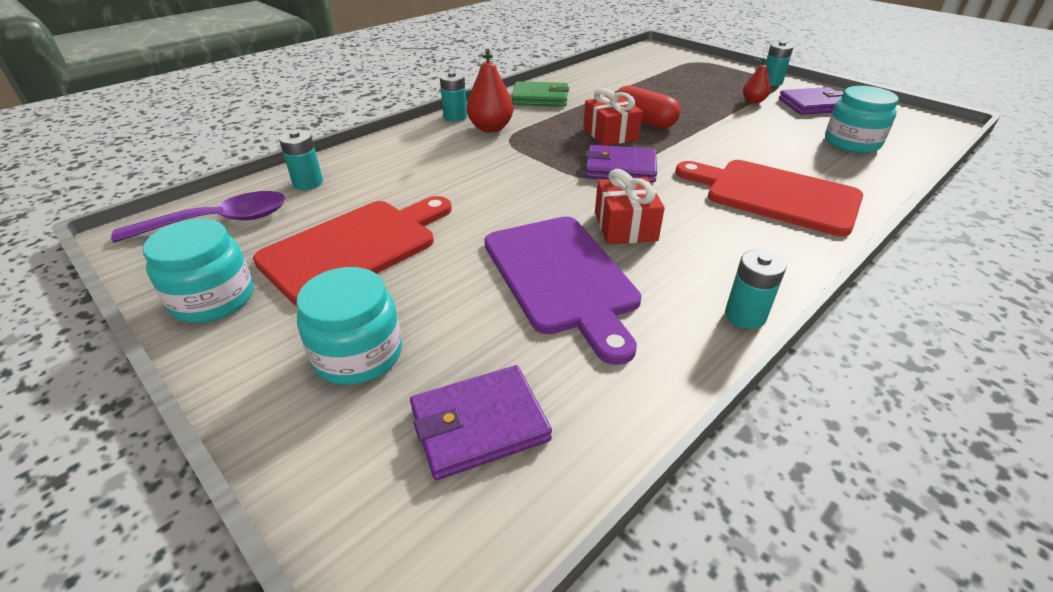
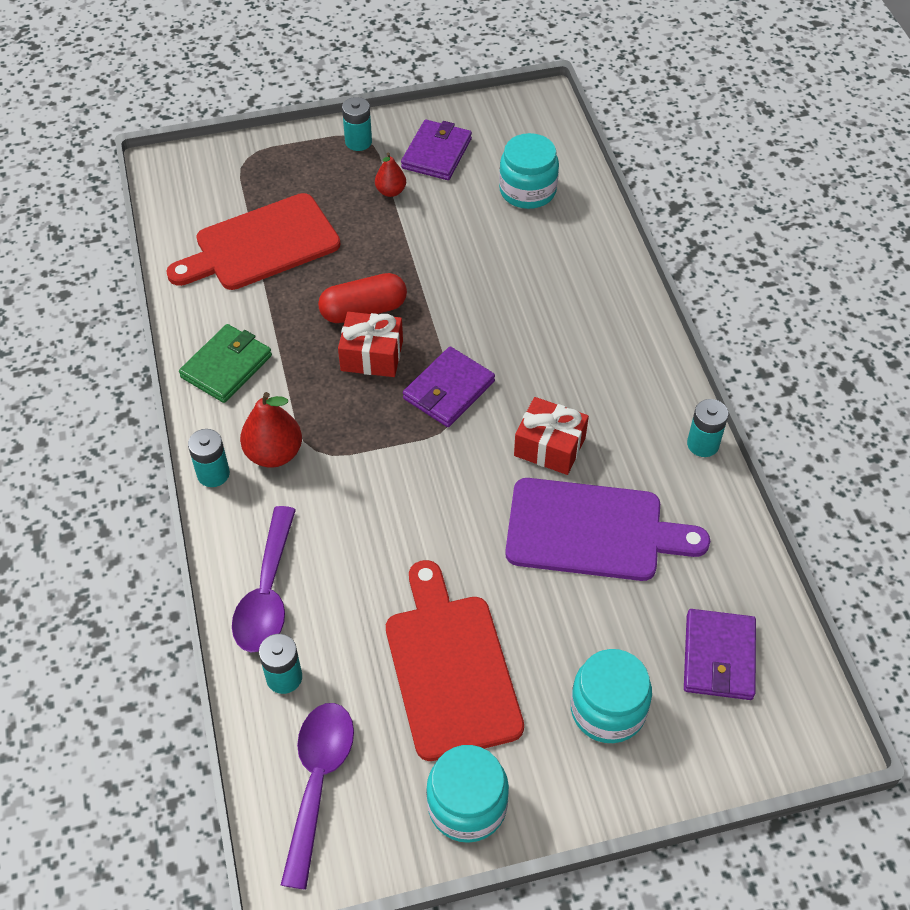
camera: 60 degrees left, 15 degrees up
(375, 158) = (267, 593): none -> purple spoon
(774, 195) = (572, 313): red cutting board -> red cutting board (261, 245)

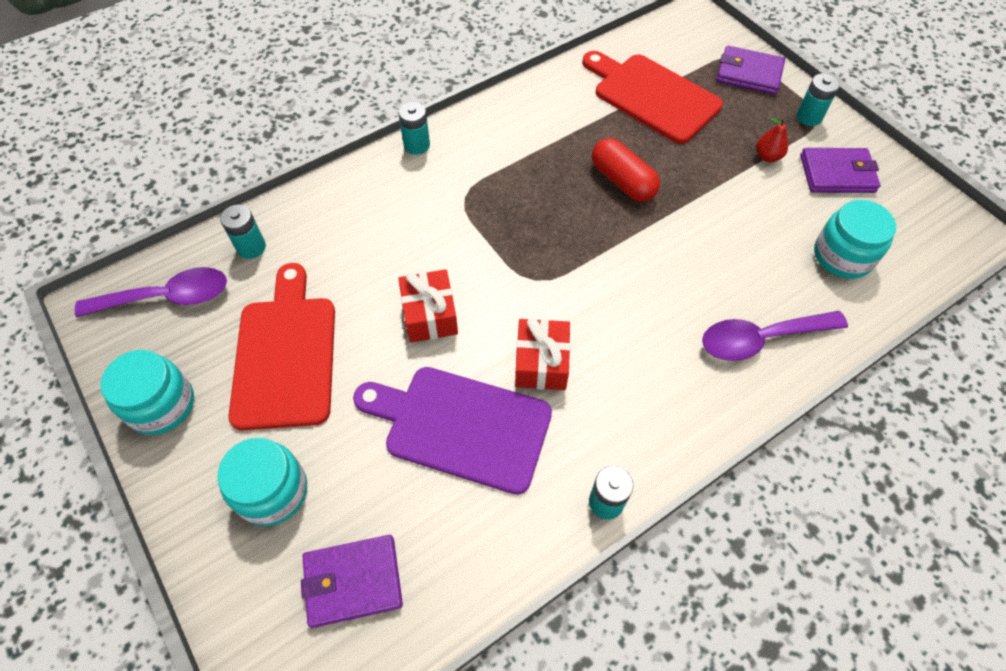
camera: 70 degrees right, 5 degrees up
(226, 366) = (519, 118): green wallet -> none
(267, 593) = (321, 213): purple spoon -> purple spoon (761, 339)
(274, 453) = (450, 173): red pear -> none
(372, 355) = (577, 202): red gift -> red gift (430, 315)
(448, 390) = (568, 267): purple wallet -> purple wallet (749, 73)
(450, 668) = (285, 354): red cutting board -> red cutting board turned 60 degrees counterclockwise
(593, 531) = (460, 426): purple cutting board -> purple cutting board turned 120 degrees clockwise

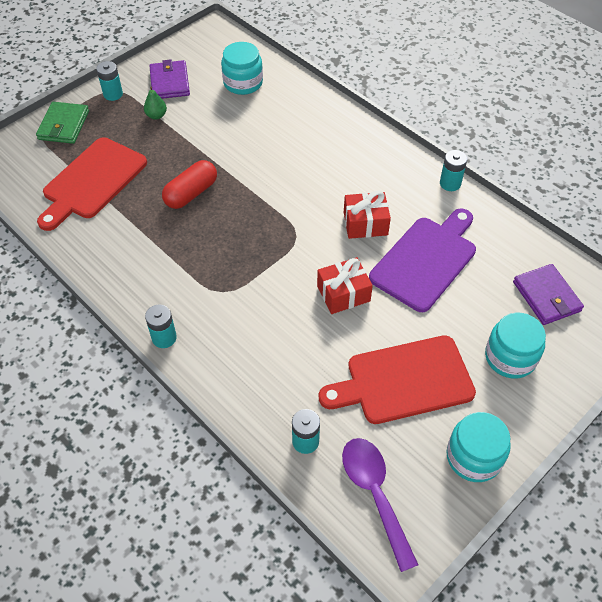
camera: 100 degrees left, 5 degrees down
(460, 426) = (426, 260): purple cutting board -> purple cutting board turned 150 degrees counterclockwise
(749, 73) = (64, 125): purple wallet -> green wallet
(761, 339) = (317, 120): purple spoon -> none
(767, 156) = (156, 116): red pear -> green pear

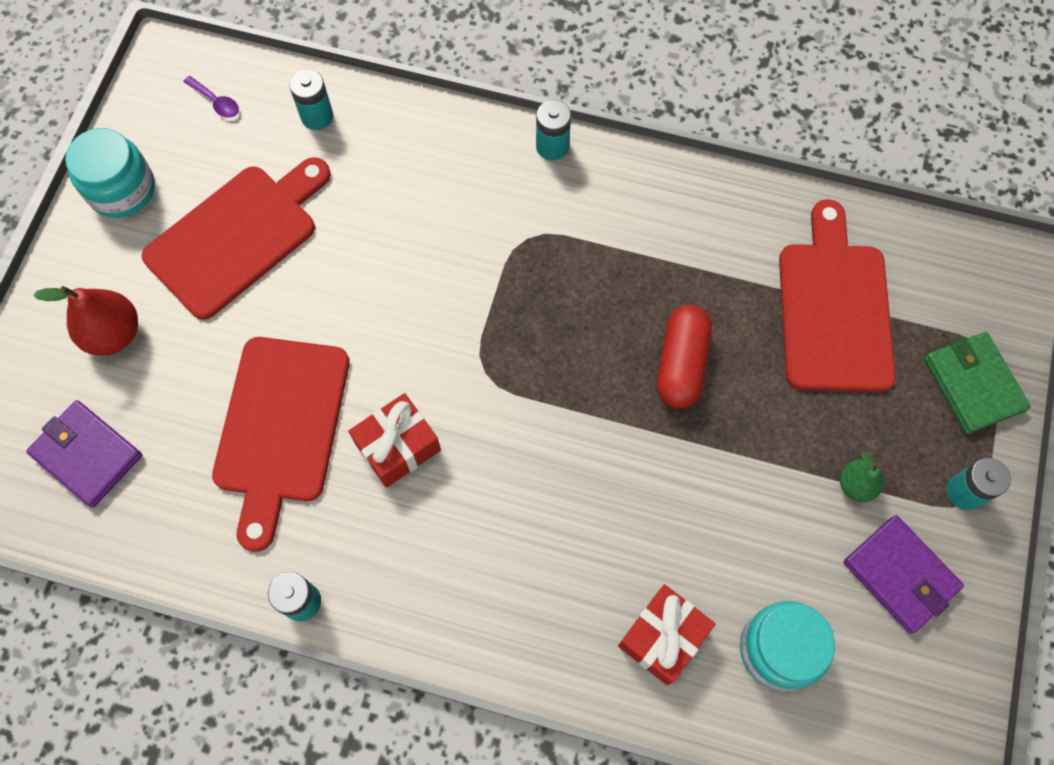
camera: 150 degrees right, 15 degrees up
(343, 293) = (370, 315): red gift -> red gift (663, 637)
(374, 494) = (216, 102): purple spoon -> purple spoon, size x0.45
(426, 260) = (281, 428): purple cutting board -> red cutting board
(510, 357) = (114, 334): turquoise jar -> red pear

